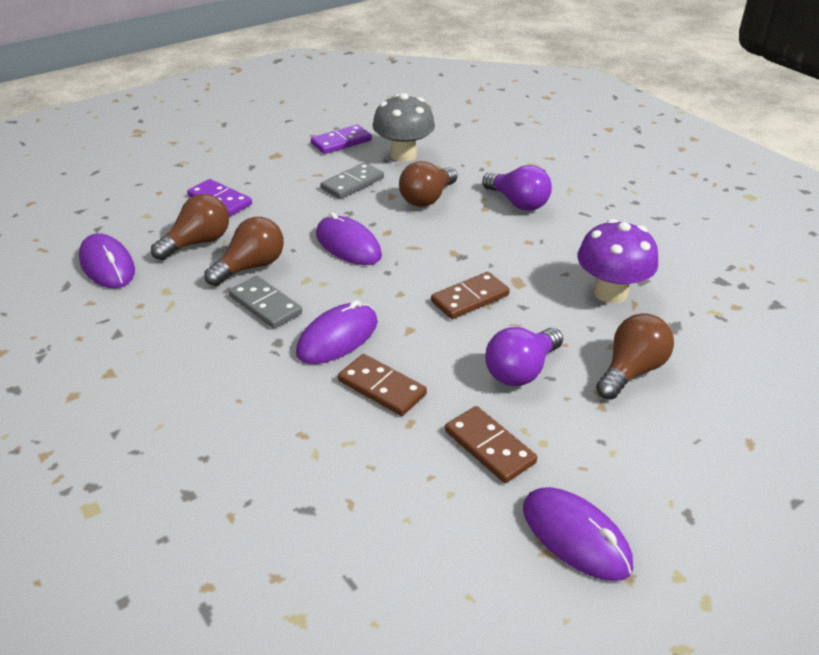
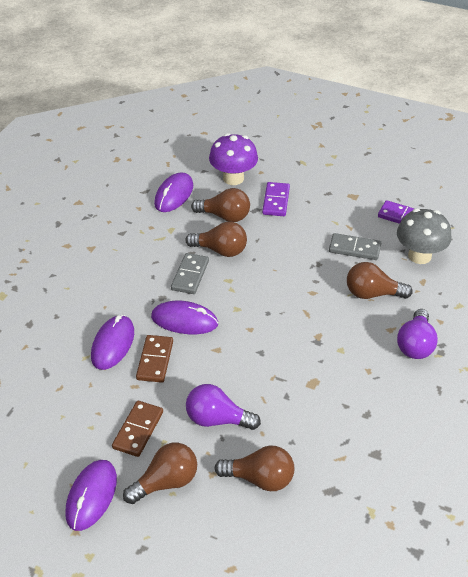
camera: 60 degrees right, 5 degrees up
(348, 245) = (280, 281): purple mouse -> purple mouse (113, 344)
(470, 298) = (272, 365): brown domino -> none
(592, 452) = (166, 482): none -> brown light bulb
(610, 292) = (343, 439): purple mushroom -> purple mushroom (233, 178)

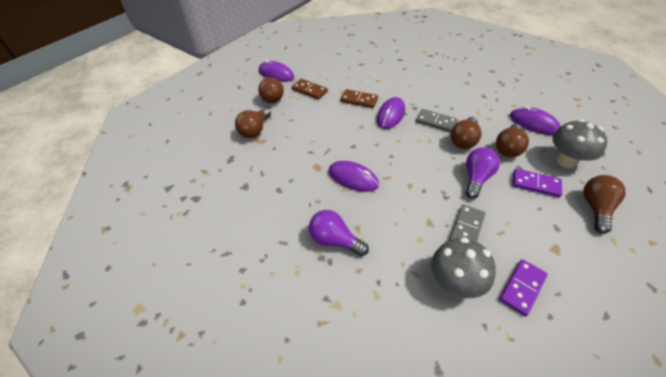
camera: 105 degrees right, 5 degrees up
(113, 344) = (376, 86): purple mouse -> purple mouse (353, 178)
(217, 420) = (304, 119): purple light bulb -> purple light bulb (476, 178)
(233, 178) = (566, 161): purple mushroom -> grey mushroom
(372, 294) = (402, 226): brown light bulb -> brown light bulb (595, 208)

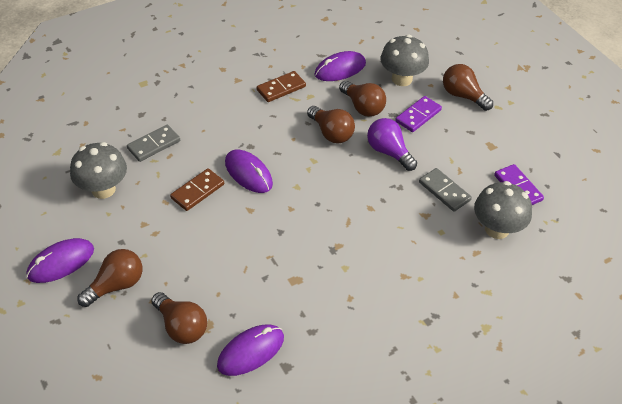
camera: 70 degrees left, 0 degrees up
(271, 97) = (116, 285): brown light bulb -> brown light bulb turned 45 degrees counterclockwise
(309, 90) = (135, 235): brown domino -> brown domino (281, 88)
(334, 68) = (103, 189): none -> grey mushroom
(334, 240) = (412, 301): purple light bulb -> none
(353, 178) = (333, 252): purple mouse -> purple mouse (251, 351)
(436, 122) = (288, 140): grey domino -> grey domino (154, 145)

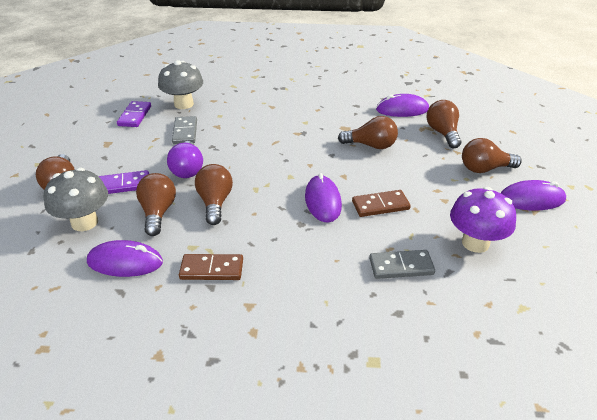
camera: 145 degrees left, 10 degrees down
(103, 189) = (475, 243): grey mushroom -> purple mushroom
(249, 264) = (371, 145): none -> brown light bulb

